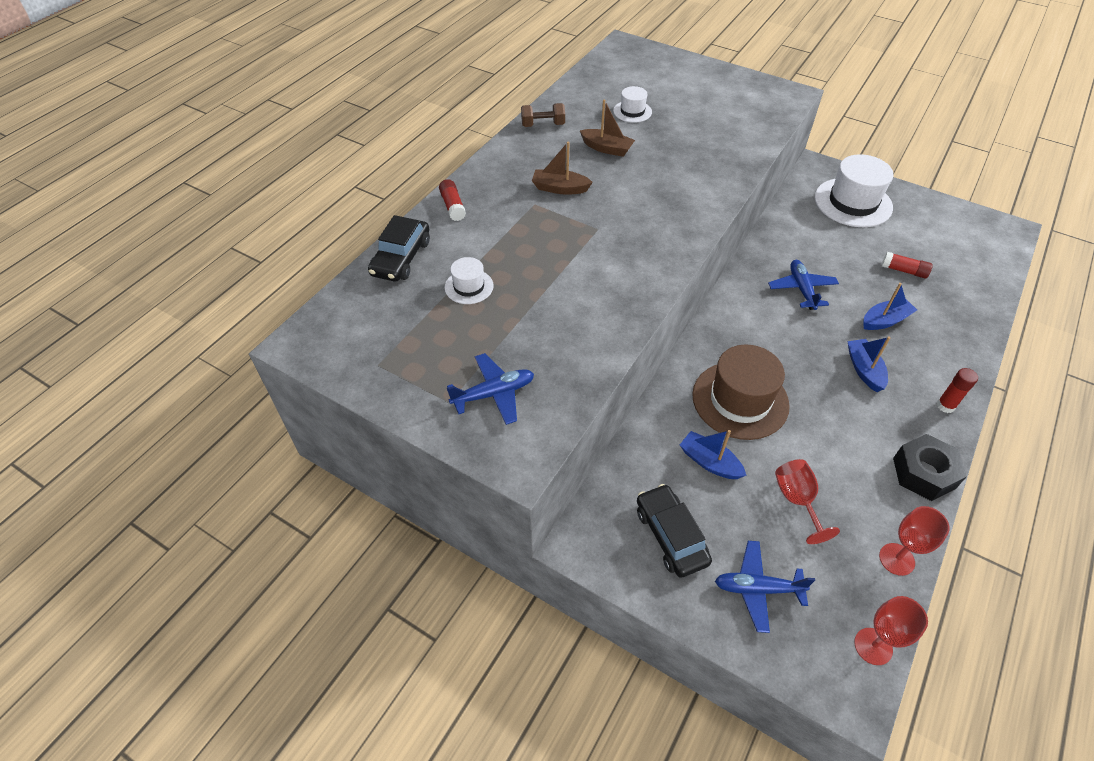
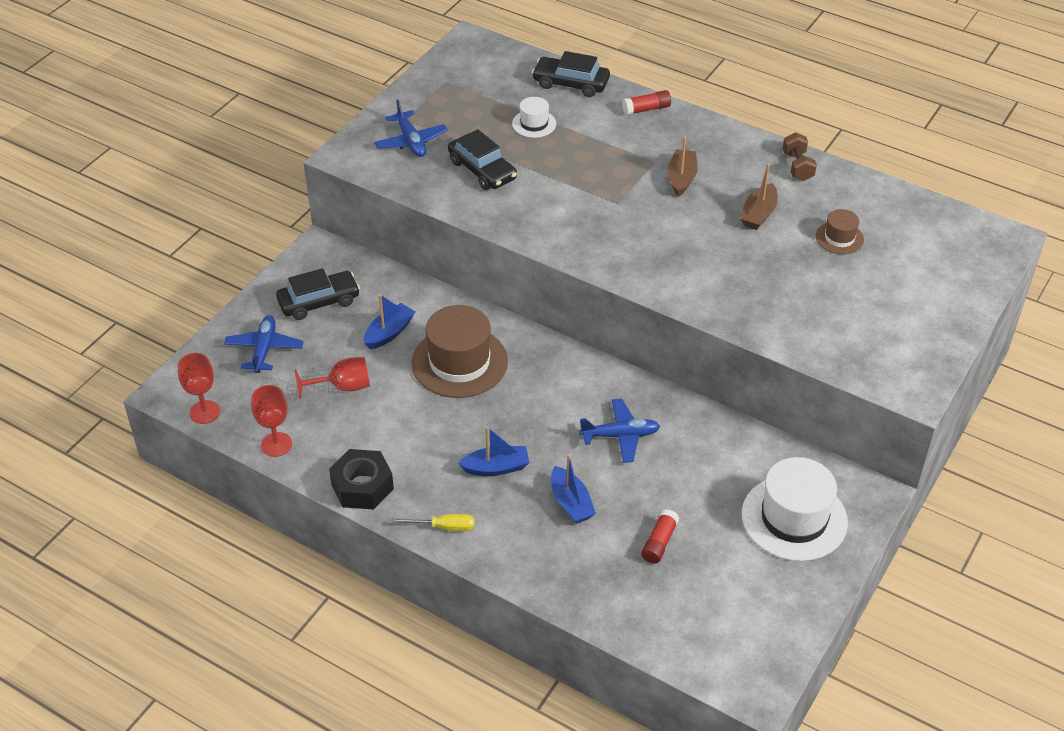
camera: 90 degrees right, 5 degrees down
(548, 328) = (482, 170): none -> black car
(632, 111) = (839, 238): white hat -> brown hat
(945, 406) = (444, 527): red glue stick -> yellow screwdriver

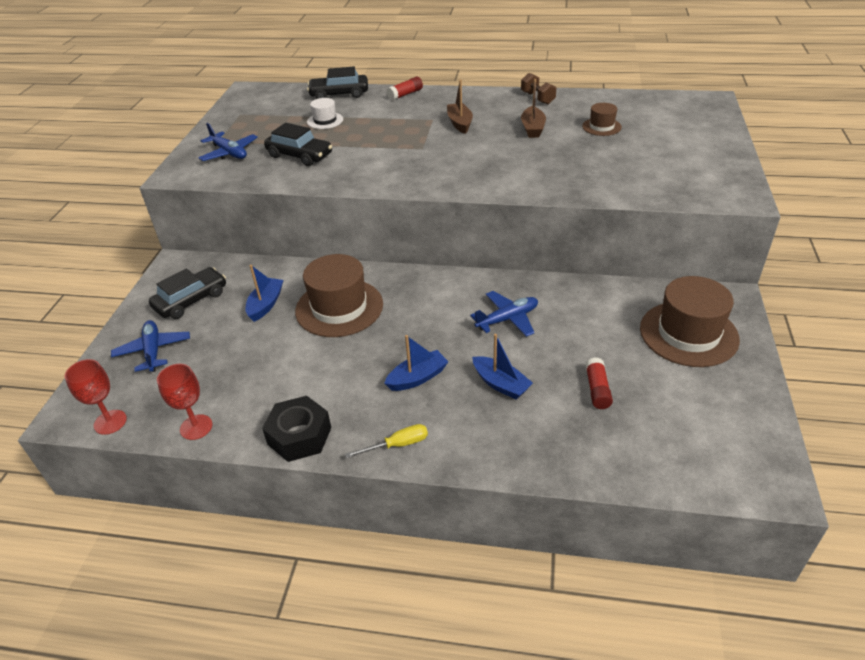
camera: 20 degrees left, 5 degrees down
(343, 387) = (242, 358): red goblet -> none
(794, 518) = (688, 334): white hat -> brown hat

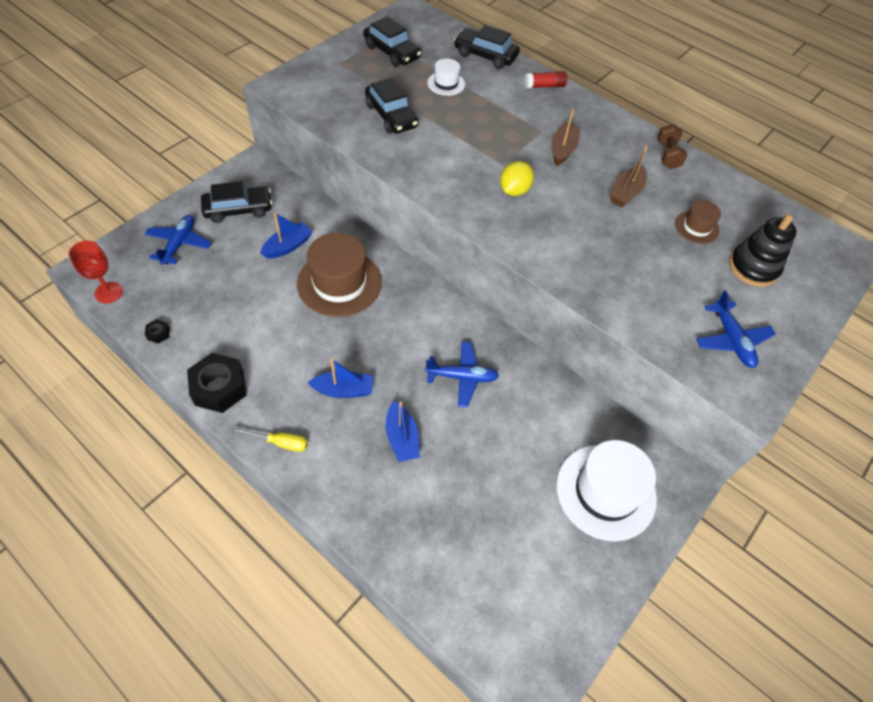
camera: 25 degrees right, 15 degrees up
(196, 427) = (158, 333): red goblet -> black nut
(229, 153) = (338, 82): blue plane -> blue plane (731, 340)
(258, 119) = (392, 52): none -> black car
(449, 159) = (514, 190): none -> yellow lemon
(597, 389) = (474, 495): red glue stick -> none
(662, 132) = (753, 267): none -> black stacking toy
(688, 334) = (606, 491): brown hat -> white hat

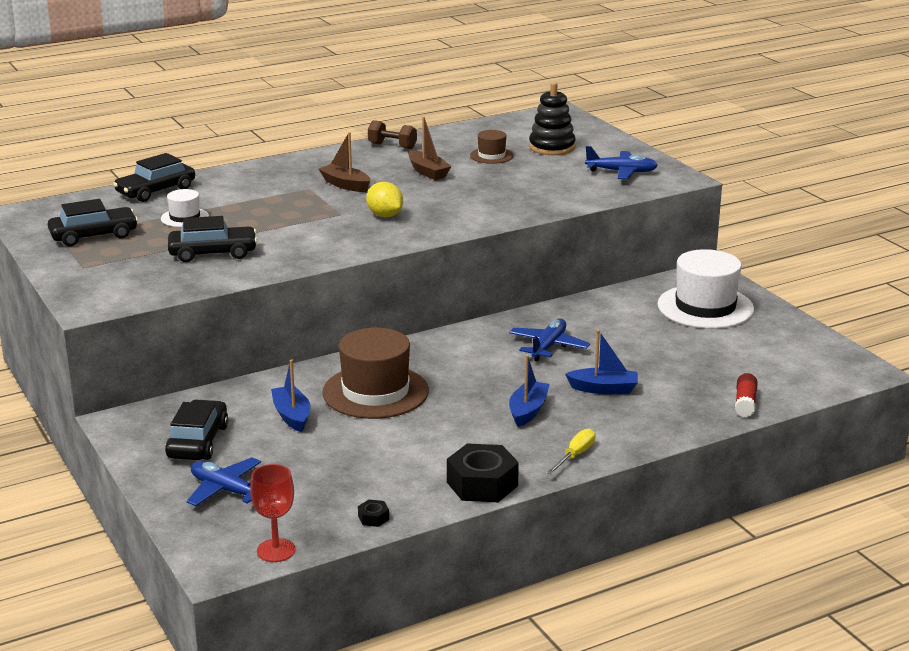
camera: 65 degrees left, 30 degrees down
(544, 86) = (239, 174): red glue stick -> red glue stick (745, 403)

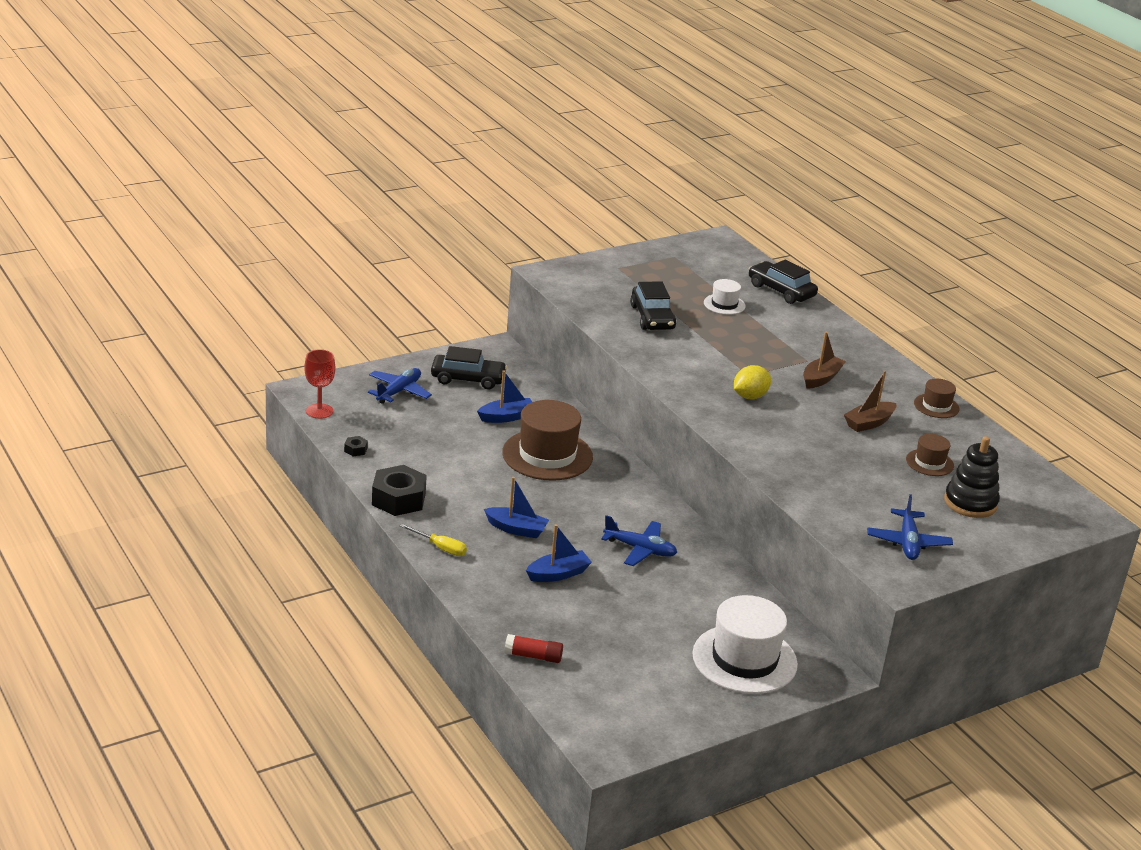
camera: 85 degrees right, 5 degrees up
(94, 236) = (679, 269): black car -> none
(392, 146) = (936, 406): brown dumbbell -> brown hat
(604, 389) = (558, 574): blue boat -> blue boat turned 120 degrees counterclockwise

